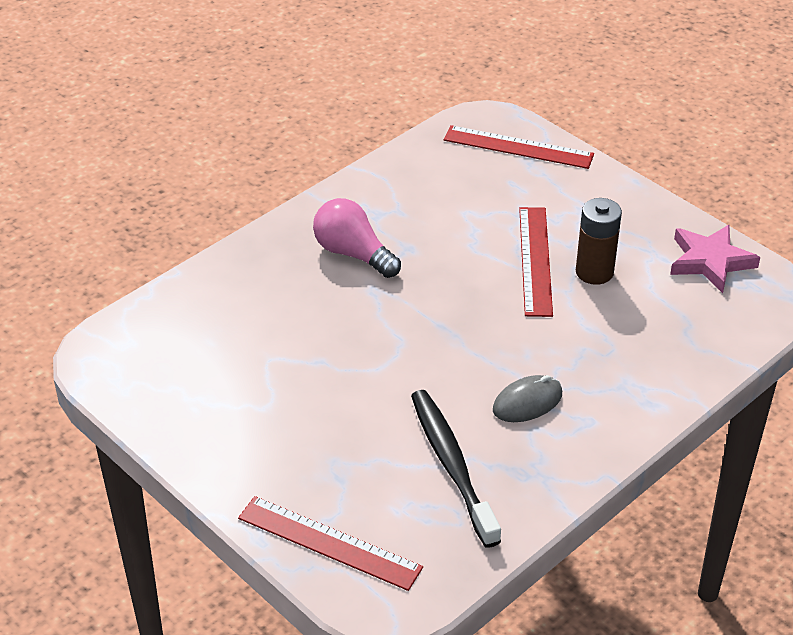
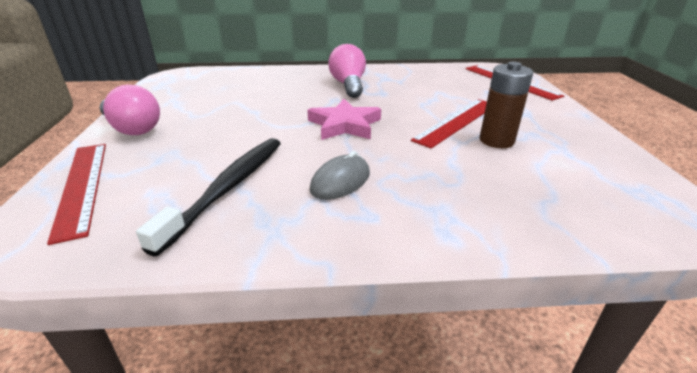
camera: 40 degrees right, 10 degrees down
(236, 463) = (132, 128): none -> pink light bulb
(527, 402) = (340, 181): grey mouse -> grey mouse turned 60 degrees counterclockwise
(710, 261) = (617, 171): pink star -> pink star (344, 125)

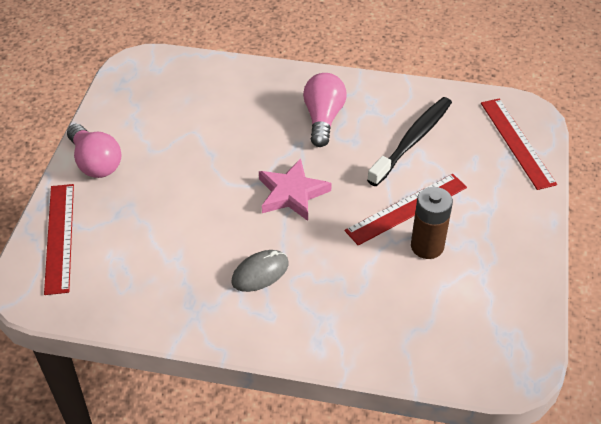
camera: 15 degrees right, 15 degrees up
(228, 188) = (169, 262): black toothbrush -> black toothbrush (412, 140)

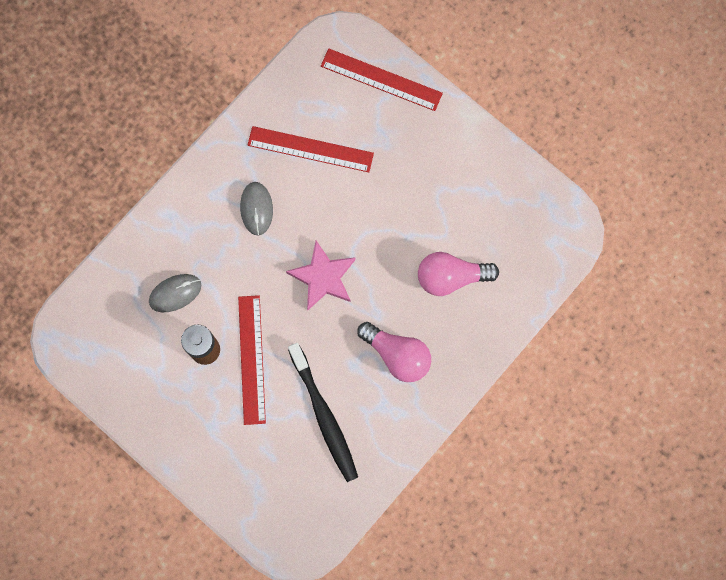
camera: 120 degrees right, 30 degrees up
(95, 162) = (452, 138): pink light bulb -> pink light bulb (451, 277)
(394, 296) = (175, 293): none -> grey mouse
(517, 142) = (267, 508): red ruler -> red ruler (310, 149)

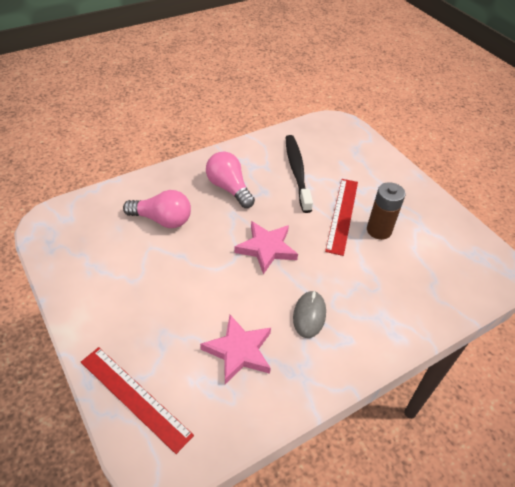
camera: 165 degrees left, 30 degrees down
(175, 293) = (398, 273): grey mouse -> none
(310, 149) = (239, 351): red ruler -> pink star

